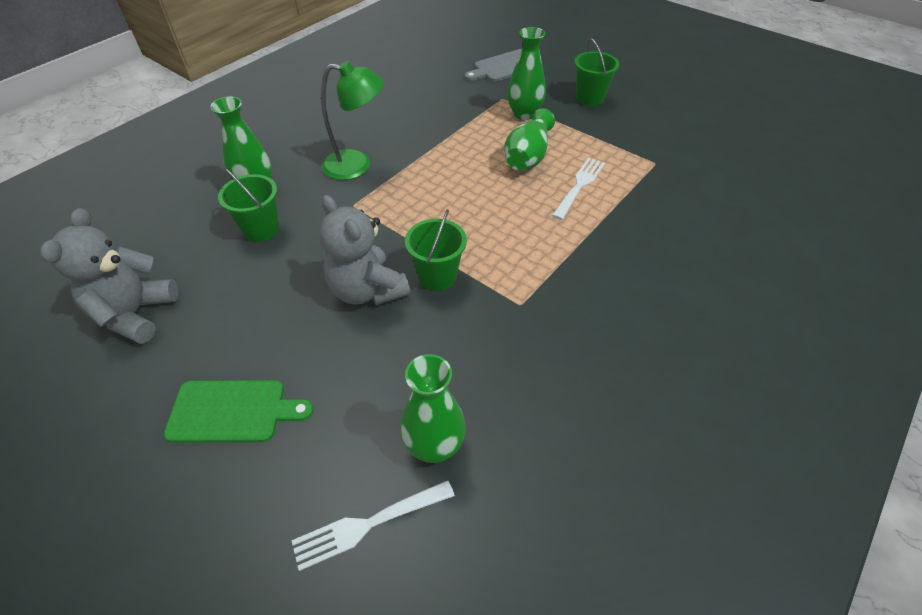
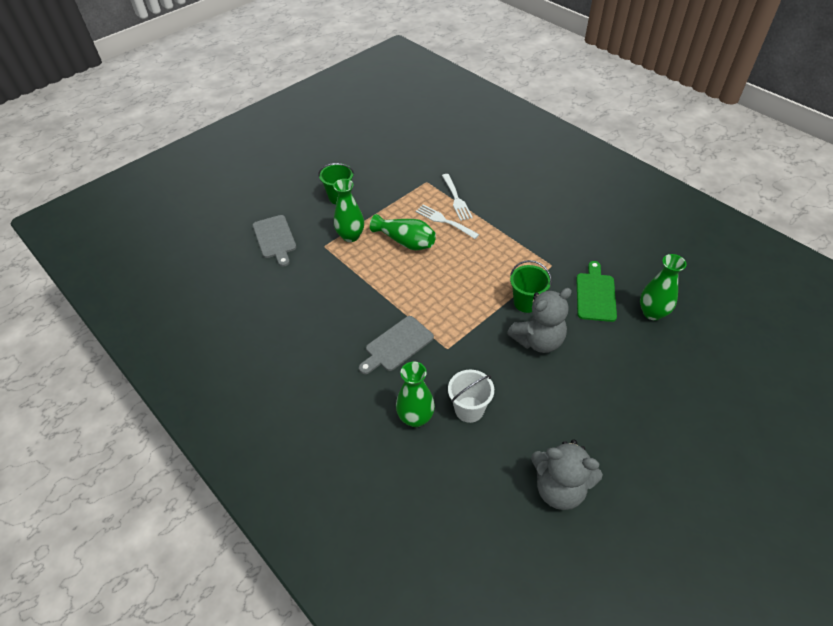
camera: 80 degrees left, 0 degrees up
(233, 411) = (640, 411): green cutting board -> green cutting board (595, 294)
(261, 229) = (469, 409): green bucket -> white bucket
(357, 166) = (397, 345): green lamp -> grey cutting board
(368, 524) = (700, 342): white fork -> white fork (456, 199)

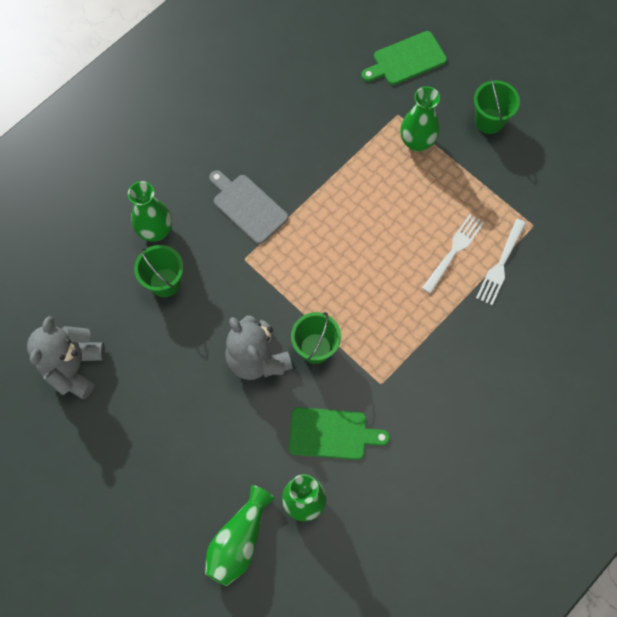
camera: 85 degrees right, 20 degrees up
(275, 239) = (406, 60): grey cutting board -> green cutting board
(405, 241) = (412, 206): green vase -> green vase (239, 540)
(456, 199) = (500, 265): white fork -> white fork turned 45 degrees counterclockwise
(469, 409) = (165, 282): white bucket -> green bucket

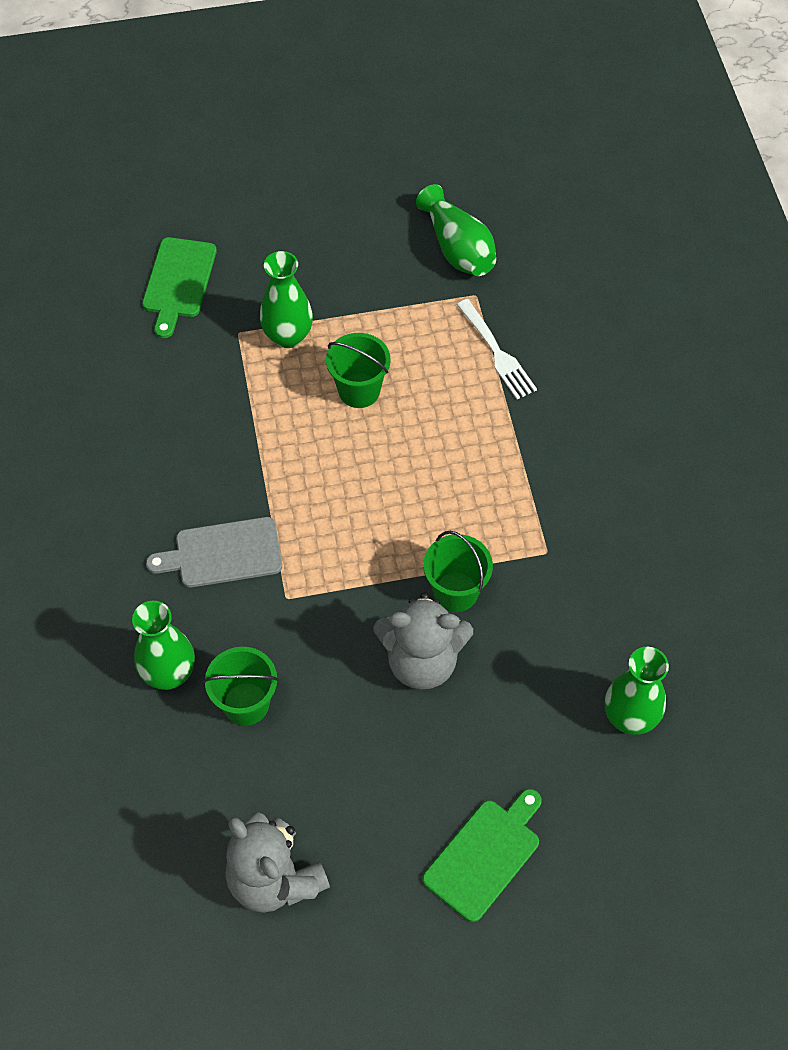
camera: 55 degrees left, 10 degrees down
(239, 540) = (629, 816): green vase -> green vase (458, 248)
(332, 434) = (570, 638): green cutting board -> green cutting board (485, 855)
(454, 251) = (447, 384): white fork -> none
(489, 121) = (321, 255): green bucket -> green bucket (359, 390)

